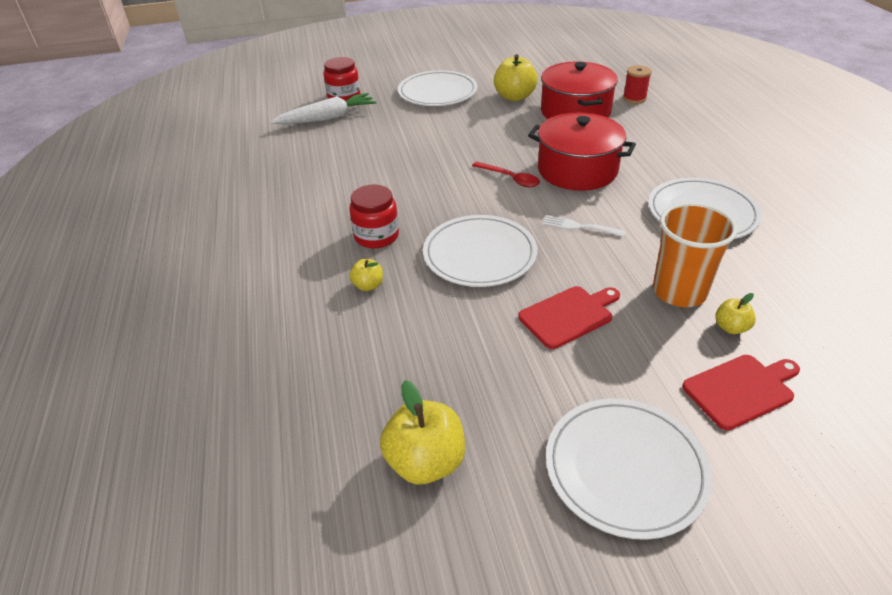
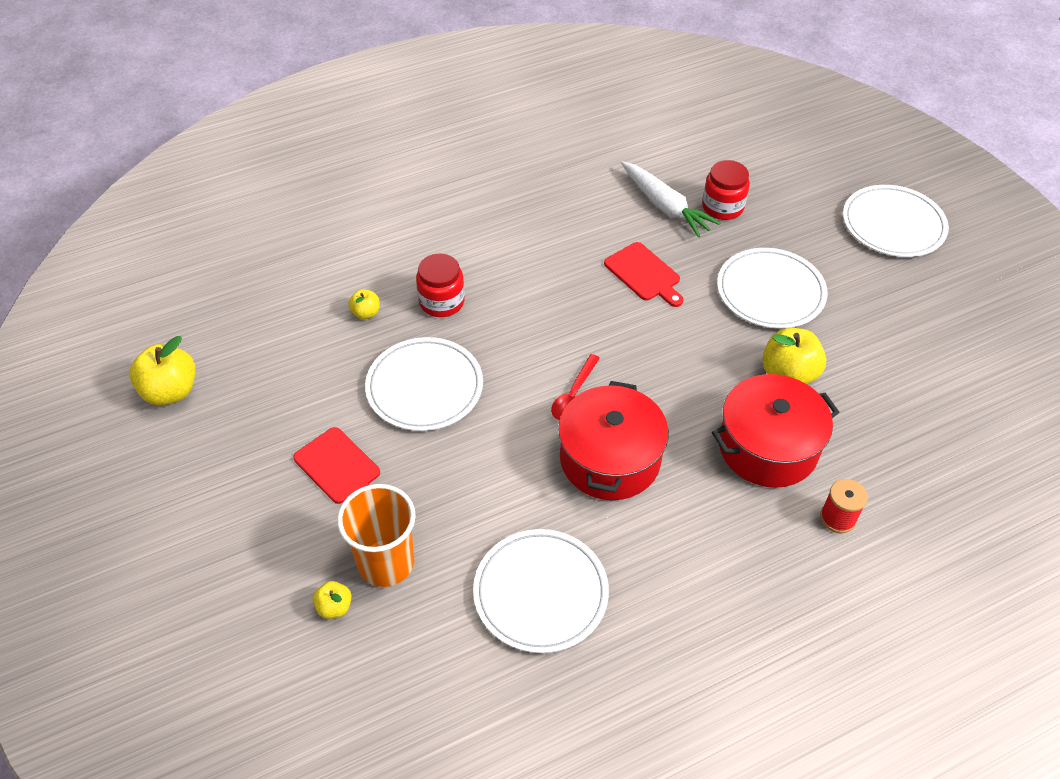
camera: 75 degrees right, 10 degrees up
(578, 226) = (488, 467): white fork -> none
(625, 468) = (163, 518): white plate -> white plate (893, 224)
(741, 390) = (250, 608): red cutting board -> red cutting board (644, 274)

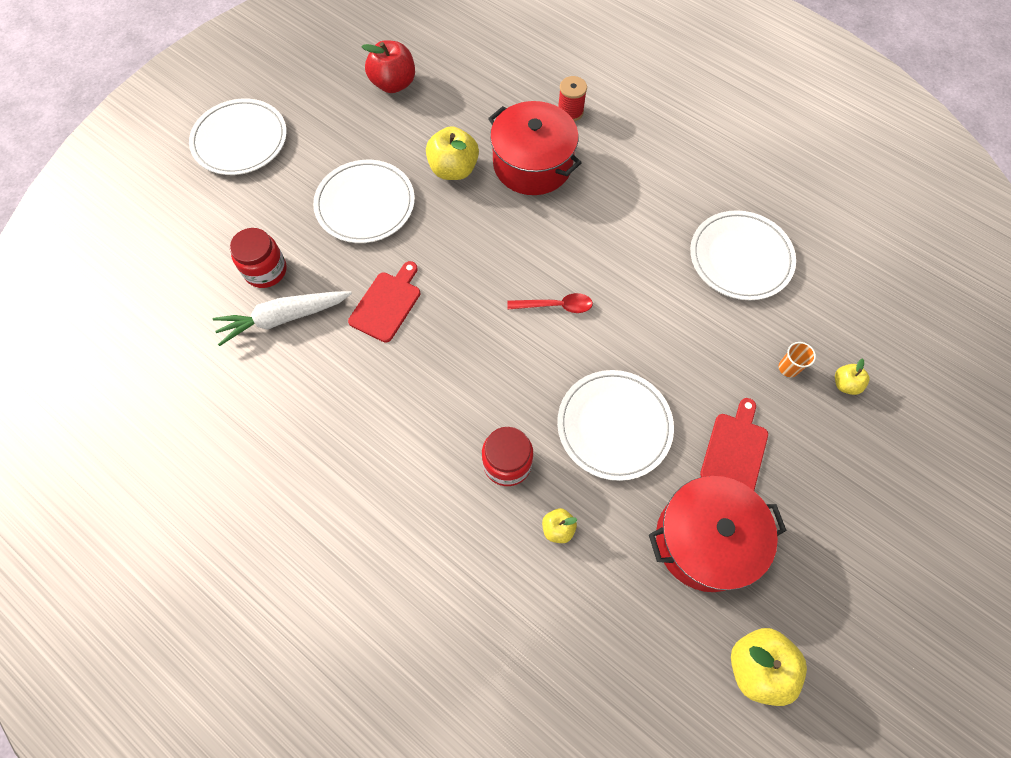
camera: 115 degrees left, 15 degrees up
(386, 563) = (788, 368): orange cup -> orange cup, size x0.44
(610, 459) = (603, 257): red pot -> red pot (705, 540)
(665, 206) = (283, 318): white carrot -> white carrot turned 135 degrees counterclockwise
(940, 363) = (393, 84): none -> red apple

